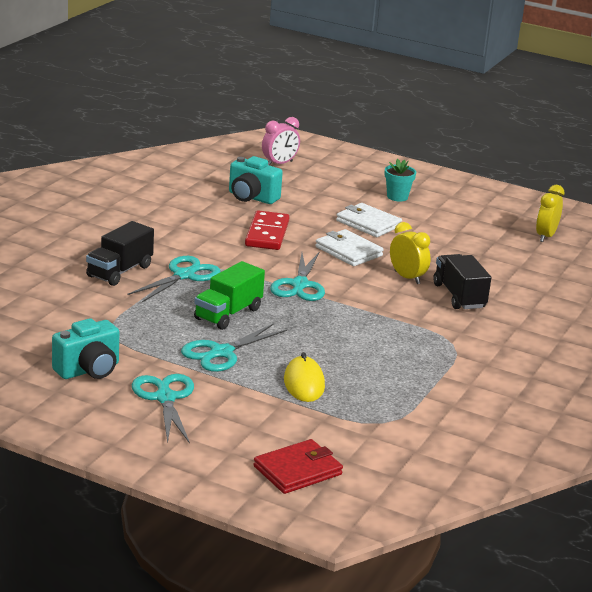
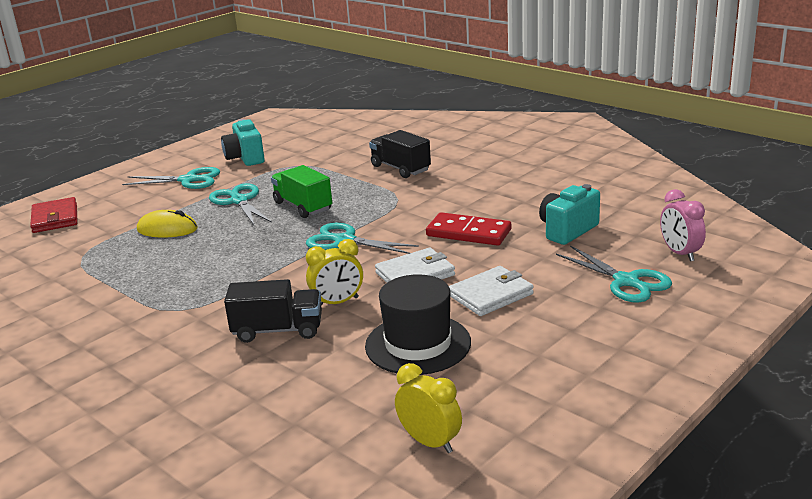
camera: 110 degrees right, 0 degrees up
(184, 275) = (384, 192): turquoise scissors -> turquoise scissors (627, 282)
(397, 197) = (579, 326): turquoise flower pot -> none
(447, 245) = (418, 344): none -> black hat

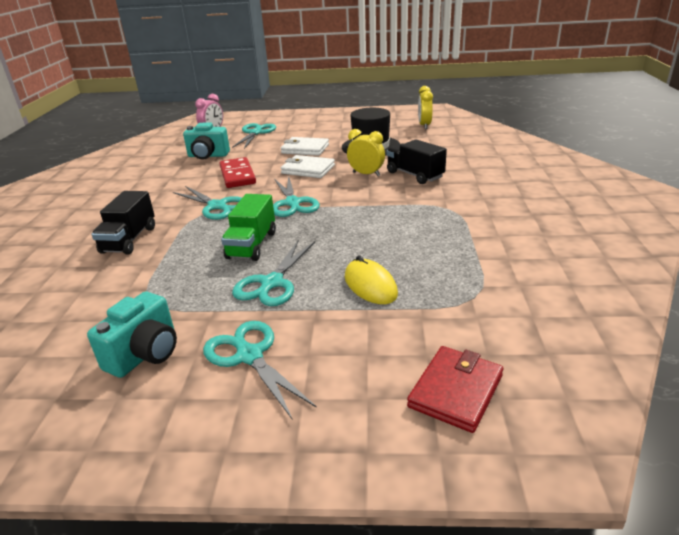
camera: 130 degrees left, 5 degrees up
(403, 208) = (217, 206): none -> turquoise scissors

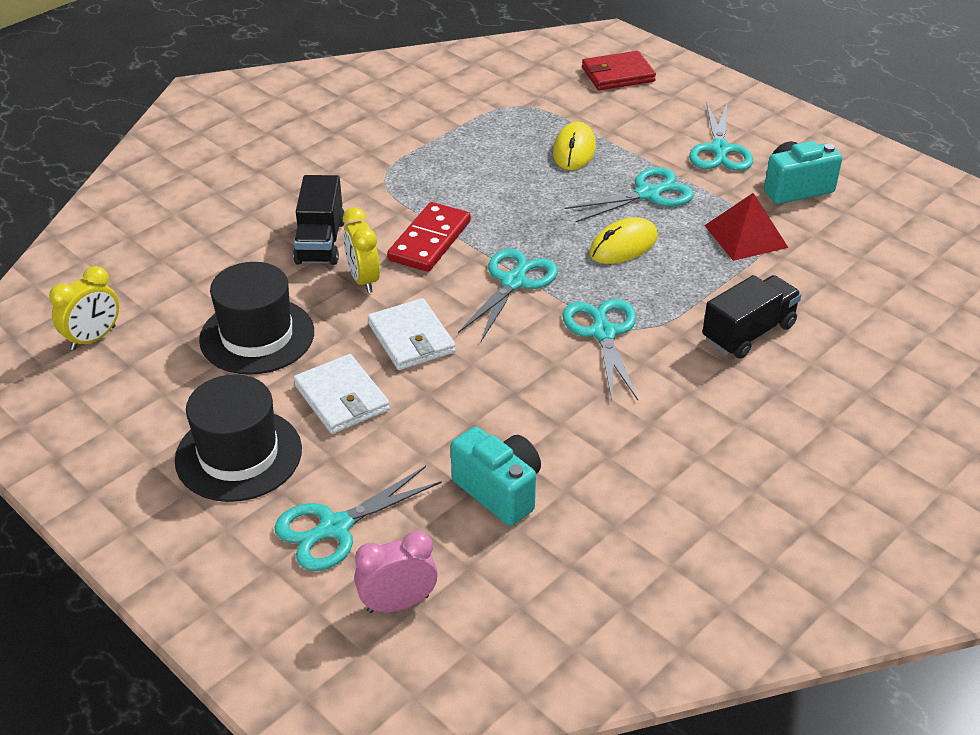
camera: 140 degrees left, 10 degrees up
(167, 291) = (746, 236): none -> red pyramid
(237, 175) = (513, 390): red domino -> red domino (429, 241)
(252, 245) = (623, 245): green truck -> yellow mouse
(315, 130) = (238, 455): none -> black hat

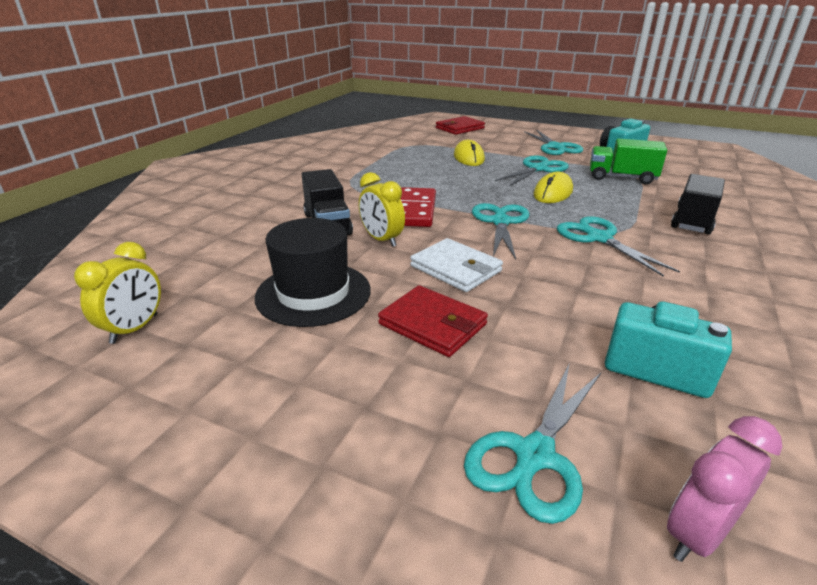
camera: 20 degrees left, 10 degrees down
(238, 455) = (362, 403): black hat -> none
(342, 398) = (432, 324): white wallet -> red wallet
(746, 236) = (621, 177): red pyramid -> green truck

